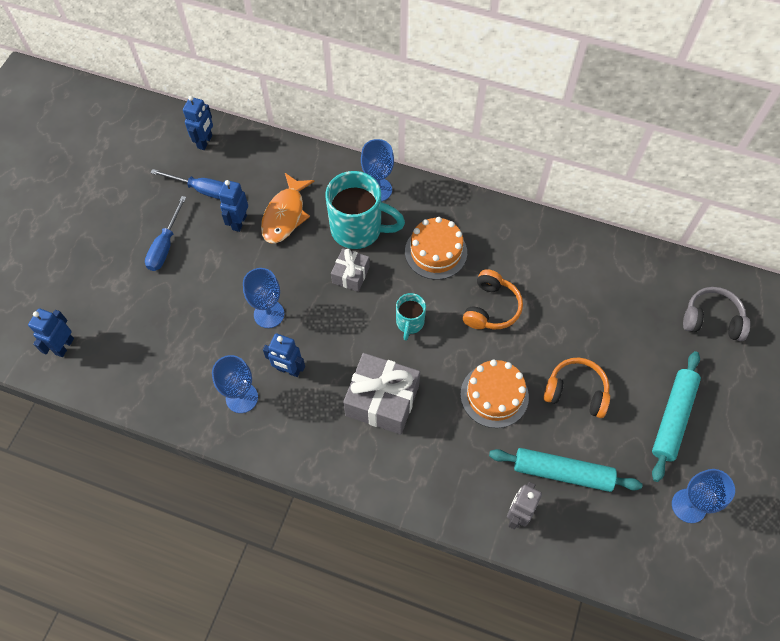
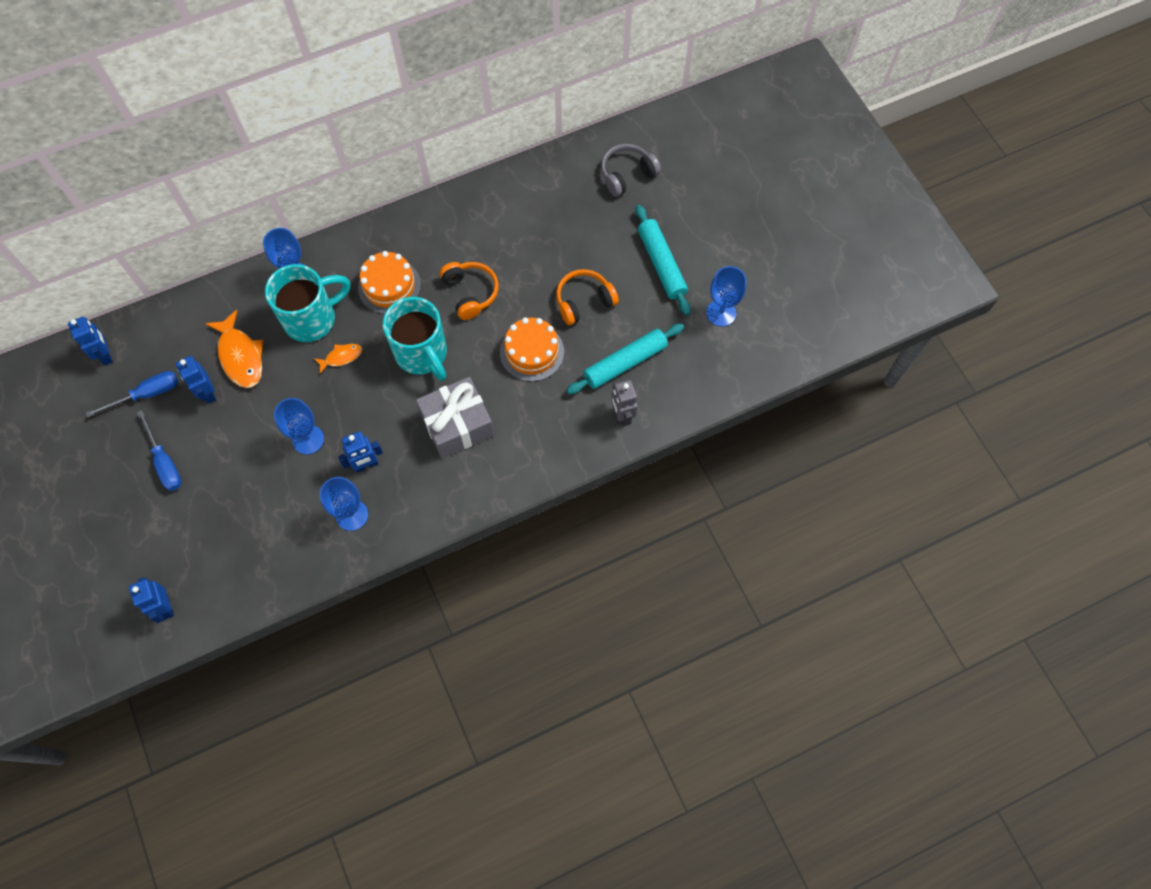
camera: 45 degrees left, 5 degrees up
(350, 275) = (341, 357): grey gift -> orange fish
(409, 323) = (422, 354): turquoise mug -> turquoise mug, size x1.90

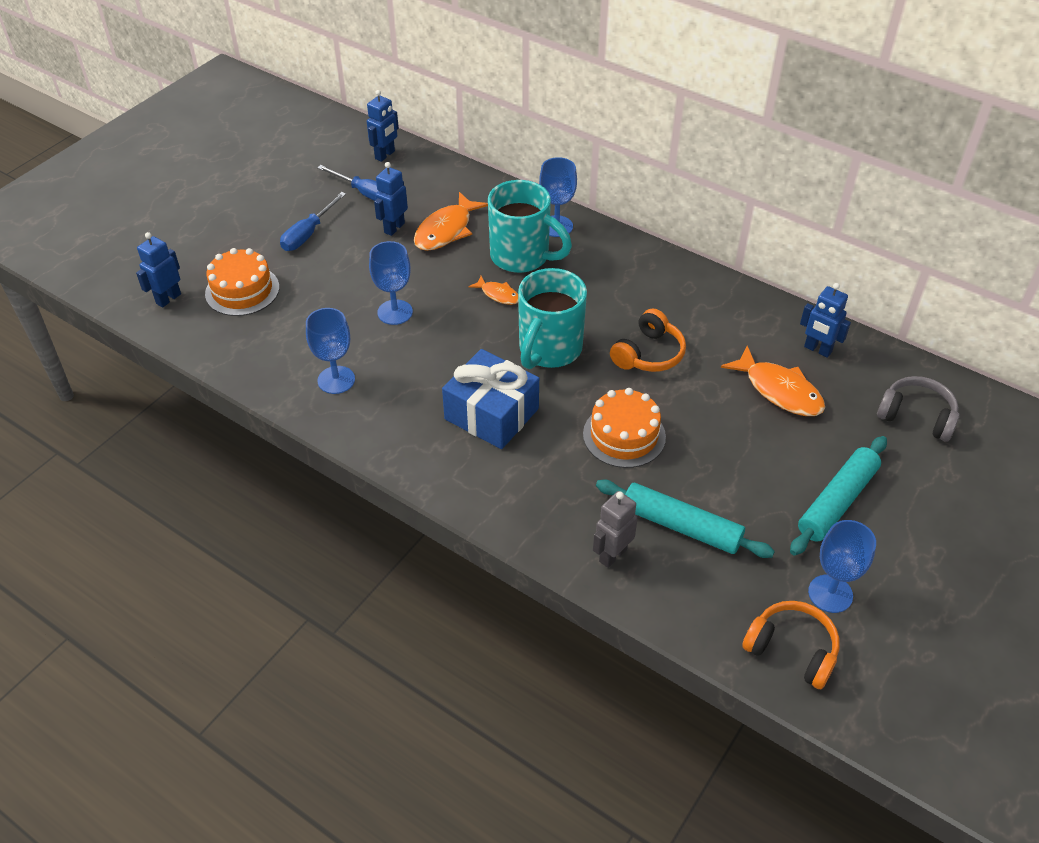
camera: 60 degrees right, 20 degrees down
(366, 465) = (397, 365): blue robot -> blue robot (817, 350)
(389, 286) = (602, 292): orange cake -> orange cake (242, 290)
(457, 424) = (491, 414): grey gift -> blue gift
(556, 236) = (779, 390): none -> orange fish
(584, 301) = (724, 452): orange headphones -> orange headphones (792, 650)

